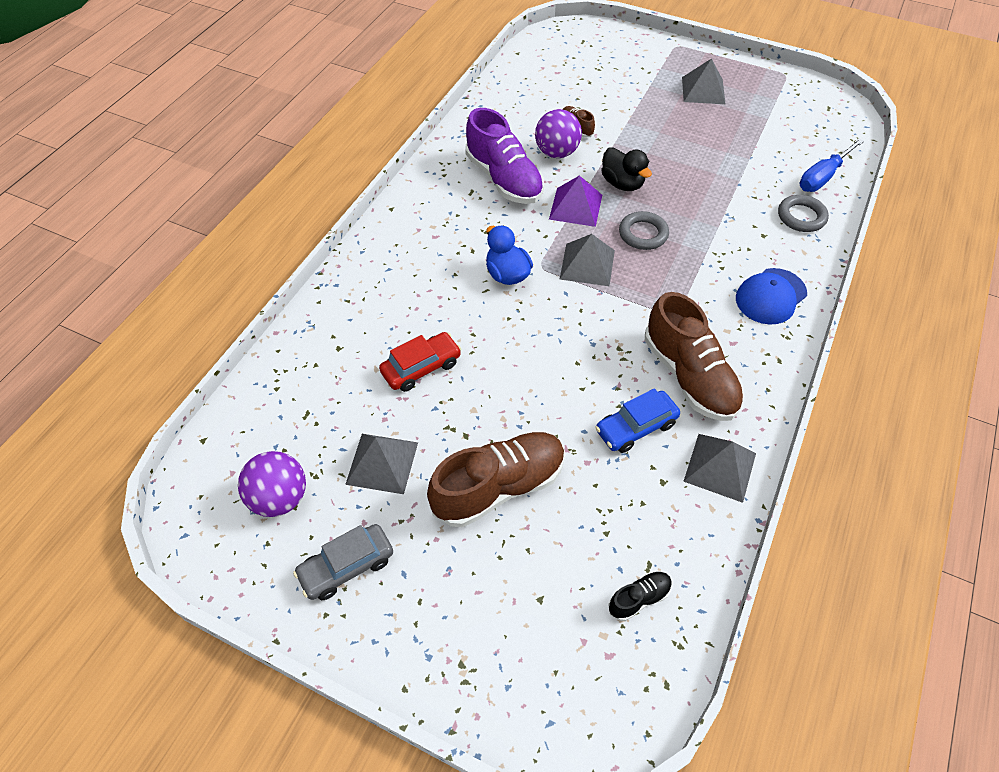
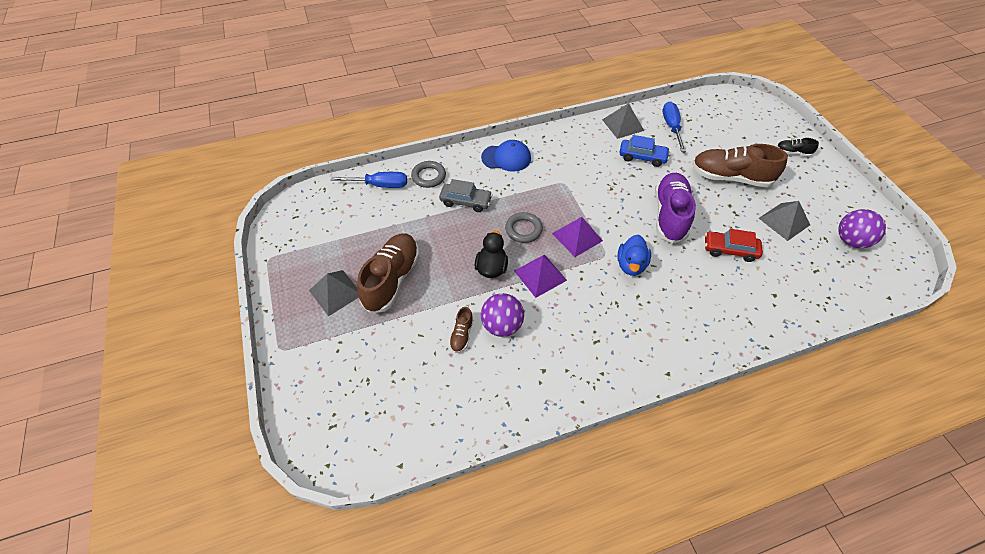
camera: 135 degrees left, 0 degrees up
(347, 567) = (827, 194): grey car -> grey car (466, 201)
(504, 179) = (563, 333): purple shoe -> purple shoe (669, 215)
(587, 264) = (577, 237): grey pyramid -> purple pyramid
(639, 598) = (703, 115): black shoe -> black shoe (792, 152)
(656, 523) = (671, 127): none -> blue screwdriver
(689, 376) = (592, 157): brown shoe -> brown shoe (392, 279)

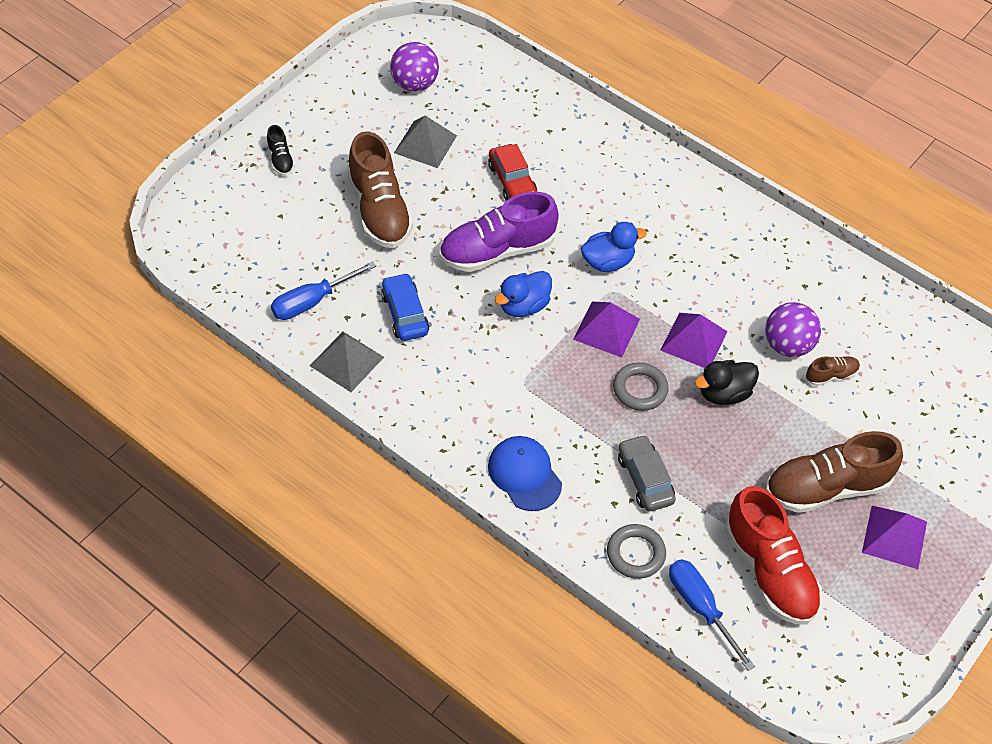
camera: 125 degrees left, 0 degrees up
(335, 292) = (894, 536): grey pyramid -> purple pyramid
(371, 222) = (769, 571): none -> red shoe
(618, 207) = (523, 306): none -> blue duck

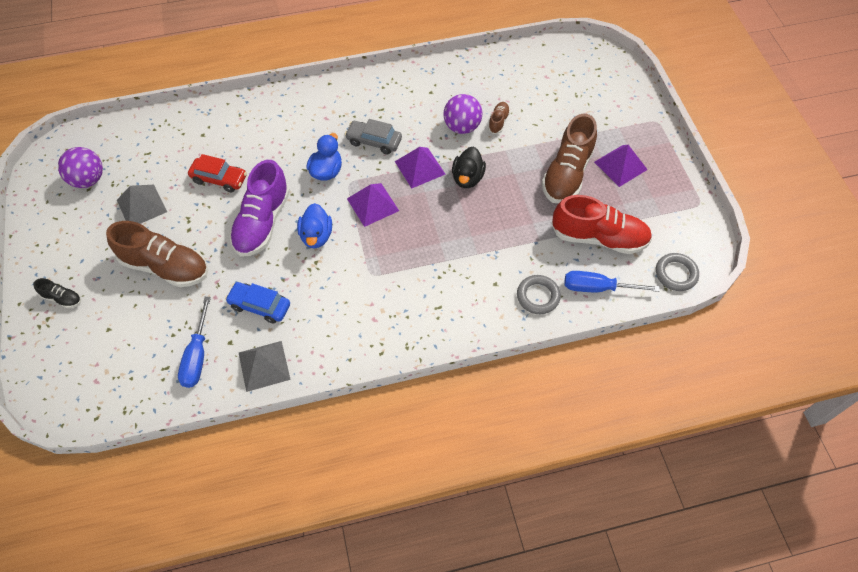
camera: 50 degrees left, 5 degrees up
(524, 474) = (437, 318): blue cap -> none
(640, 389) = (429, 217): grey ring -> grey ring (676, 274)
(645, 479) = (492, 257): grey car -> grey car (374, 141)

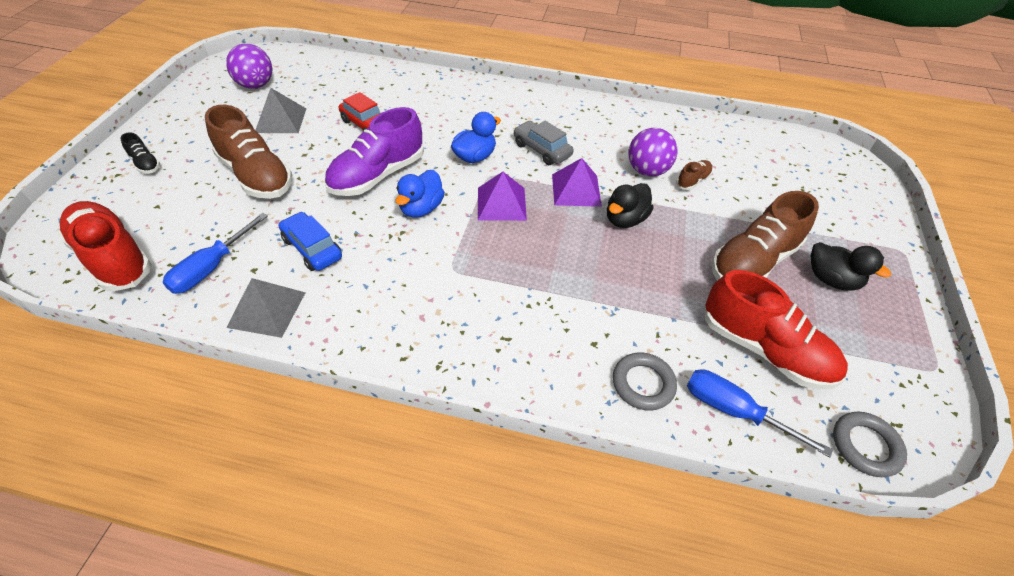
camera: 25 degrees right, 10 degrees down
(115, 384) = (113, 258): none -> red shoe
(620, 165) = (831, 279): purple pyramid -> black duck

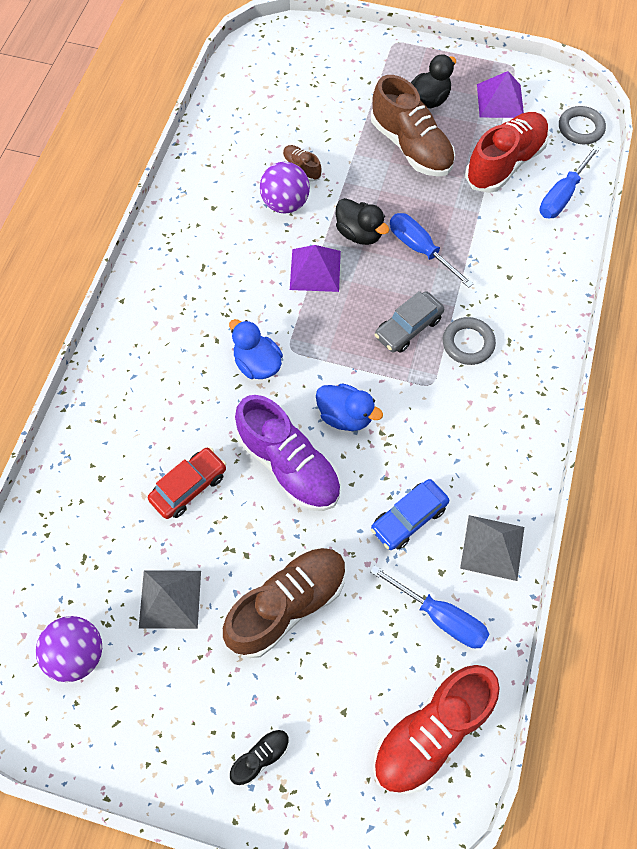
camera: 85 degrees left, 15 degrees up
(501, 203) = (337, 339): purple pyramid -> purple pyramid (500, 100)
(541, 150) = (246, 296): grey car -> grey car (408, 328)
(615, 265) = (420, 249): none -> blue screwdriver
(643, 384) = (544, 248): grey ring -> grey ring (468, 343)

